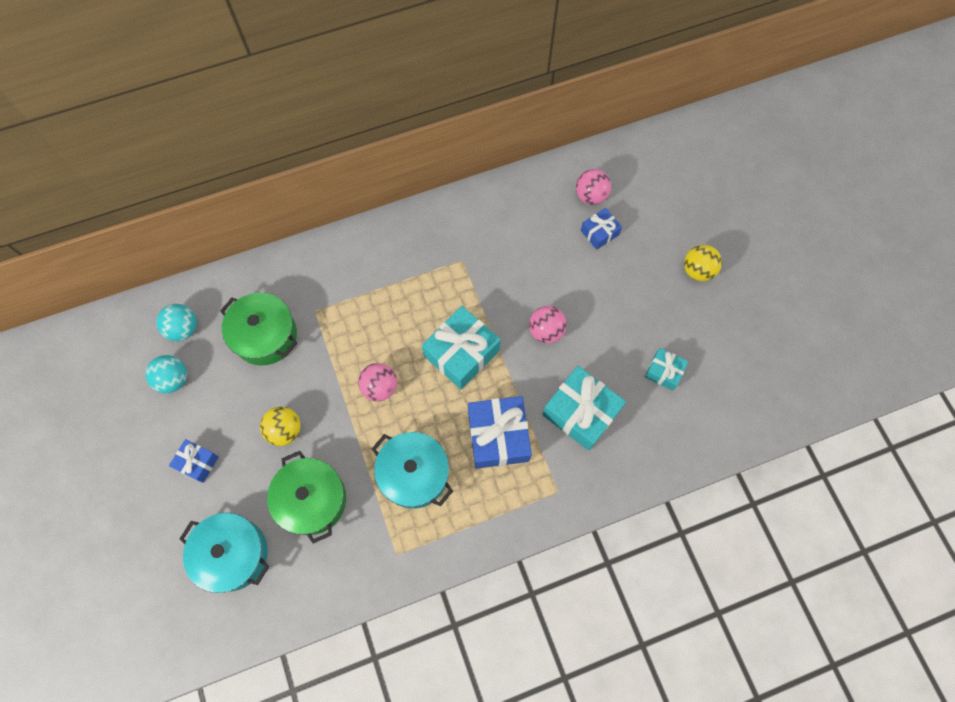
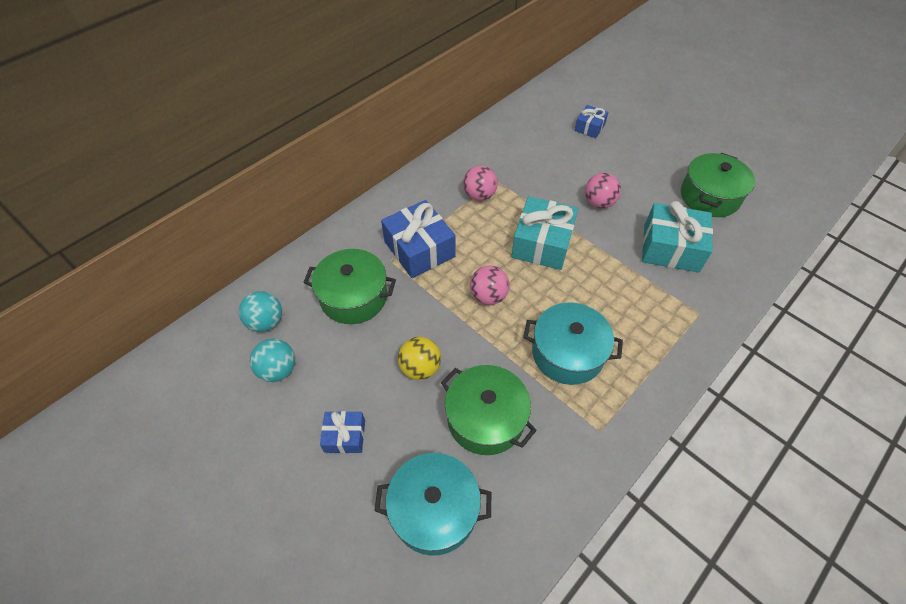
camera: 25 degrees left, 15 degrees down
(498, 436) = (618, 292): blue gift -> blue gift (419, 249)
(590, 196) = (565, 108): pink ball -> pink ball (479, 195)
(664, 372) = (709, 196): turquoise gift -> green pot
(697, 270) = (678, 126): yellow ball -> none

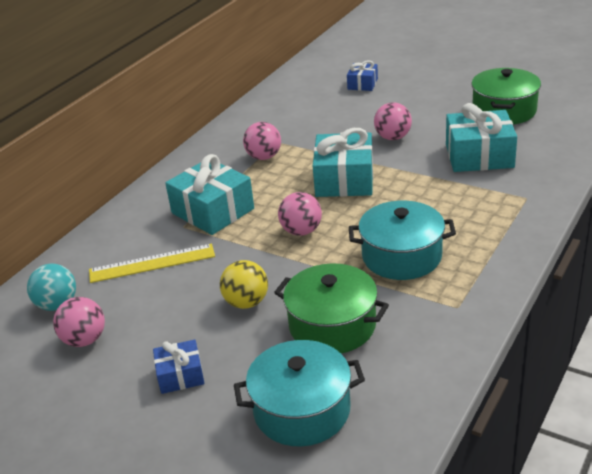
camera: 10 degrees left, 20 degrees down
(278, 370) = (85, 340): turquoise ball -> pink ball
(354, 297) = (152, 263): green pot -> yellow ruler
(419, 249) = (213, 211): blue gift -> turquoise gift

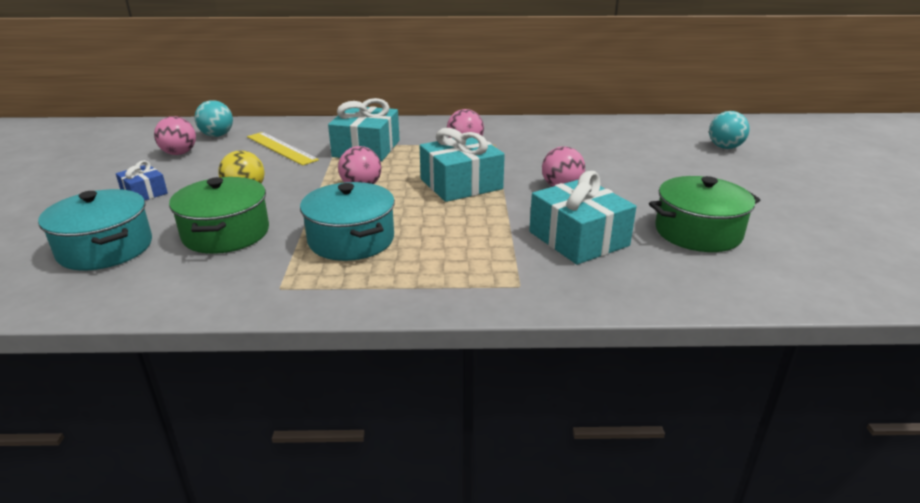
camera: 55 degrees right, 5 degrees down
(362, 84) = (645, 151): blue gift -> none
(387, 54) = (725, 147): none -> turquoise ball

